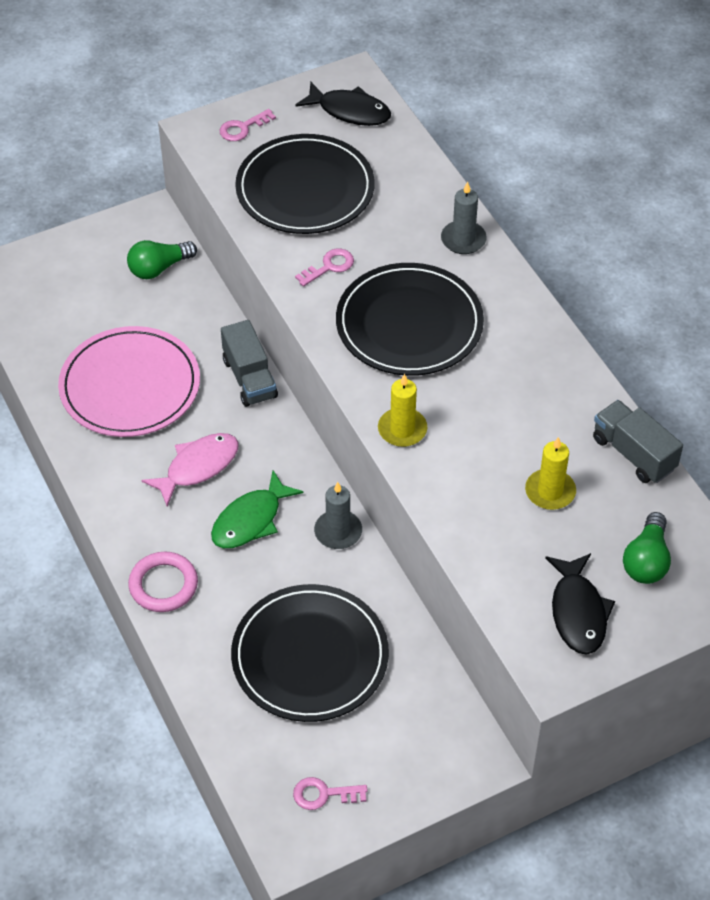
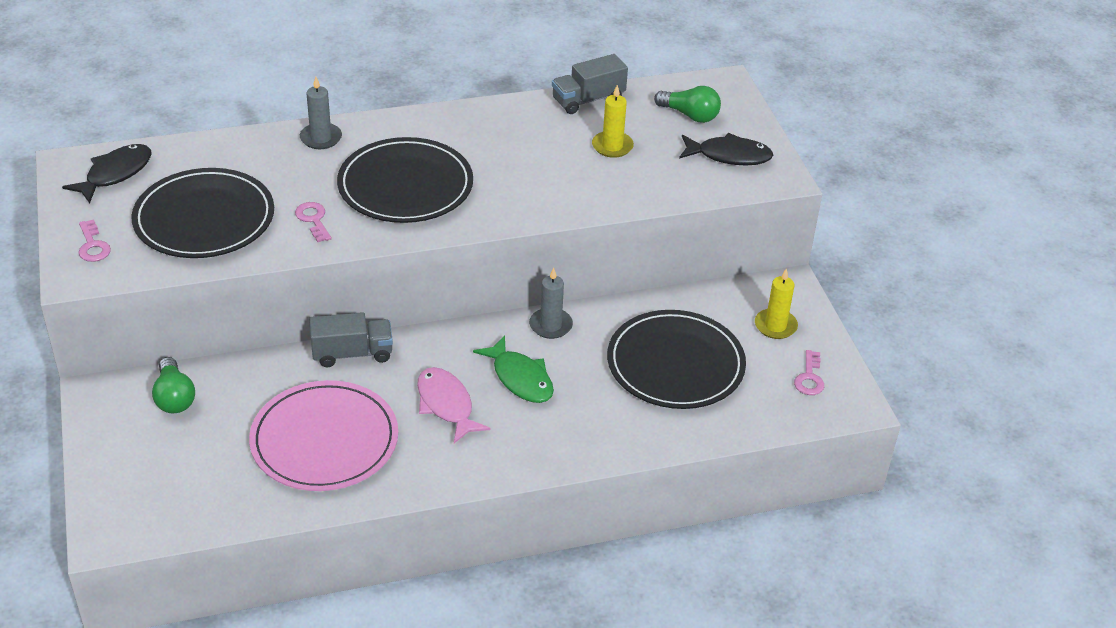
camera: 80 degrees left, 10 degrees down
(163, 585) = (576, 448): pink ring -> none
(402, 429) = (522, 210): yellow candle -> yellow candle (775, 326)

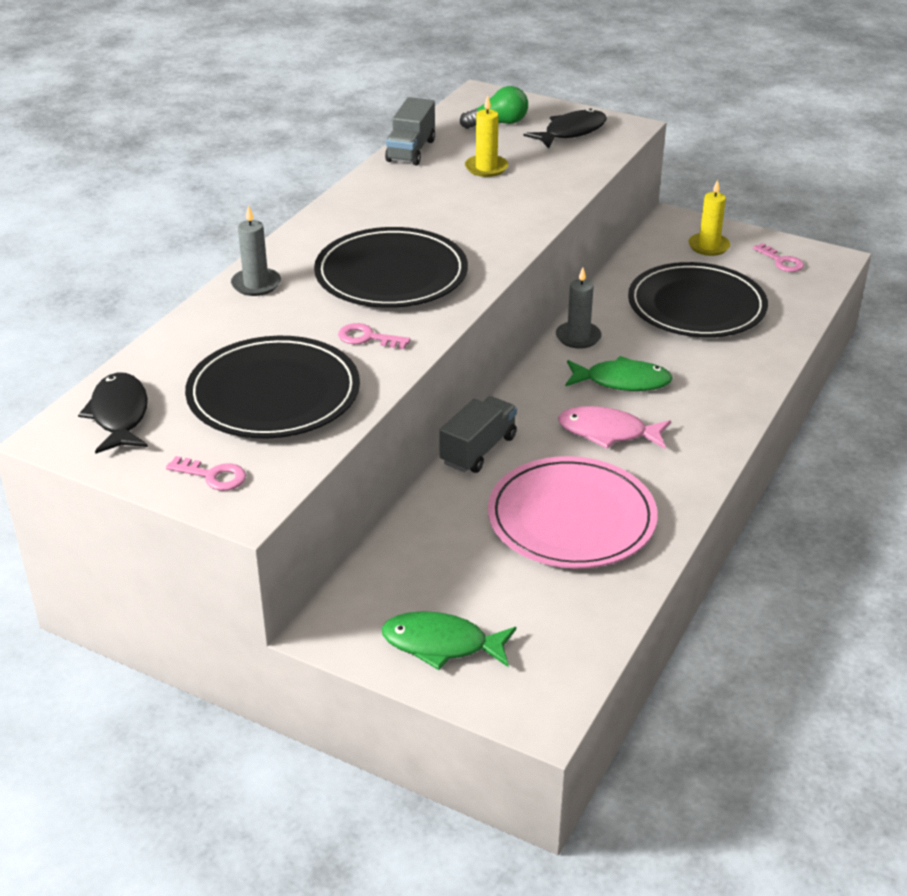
camera: 45 degrees left, 5 degrees down
(131, 451) = (441, 644): none -> green fish
(174, 397) = (399, 581): green light bulb -> none

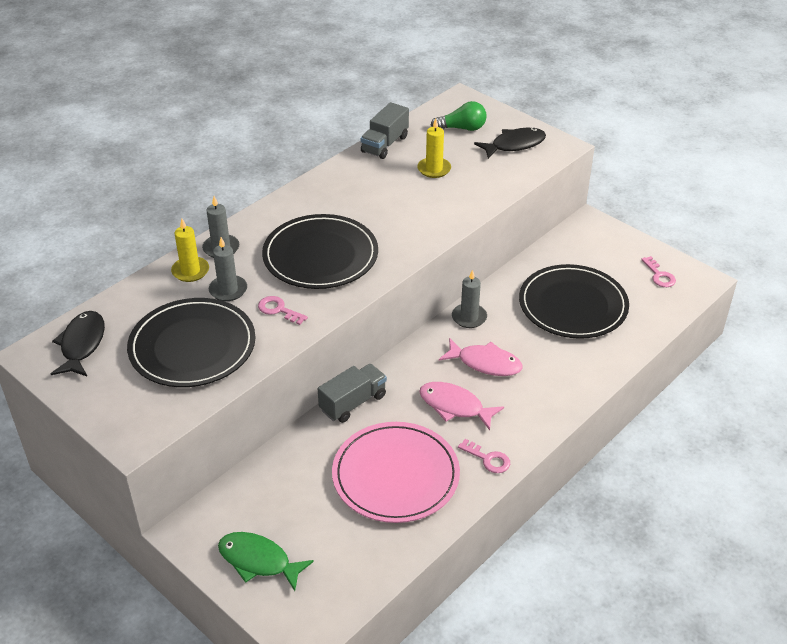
camera: 15 degrees right, 5 degrees up
(213, 476) = (122, 408): pink key -> pink key (488, 459)
(289, 327) = (228, 290): none -> grey candle
(622, 381) = (485, 363): green fish -> pink fish
(708, 246) = (607, 252): yellow candle -> yellow candle (190, 271)

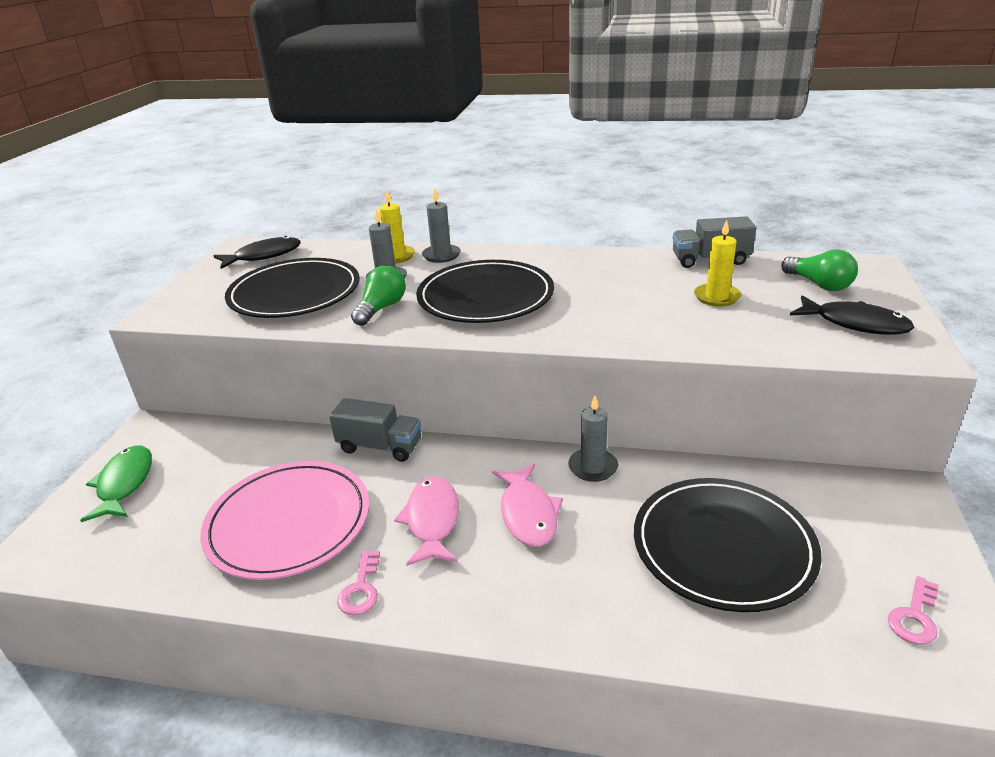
camera: 60 degrees right, 10 degrees down
(278, 310) = (381, 308): pink key -> green light bulb

